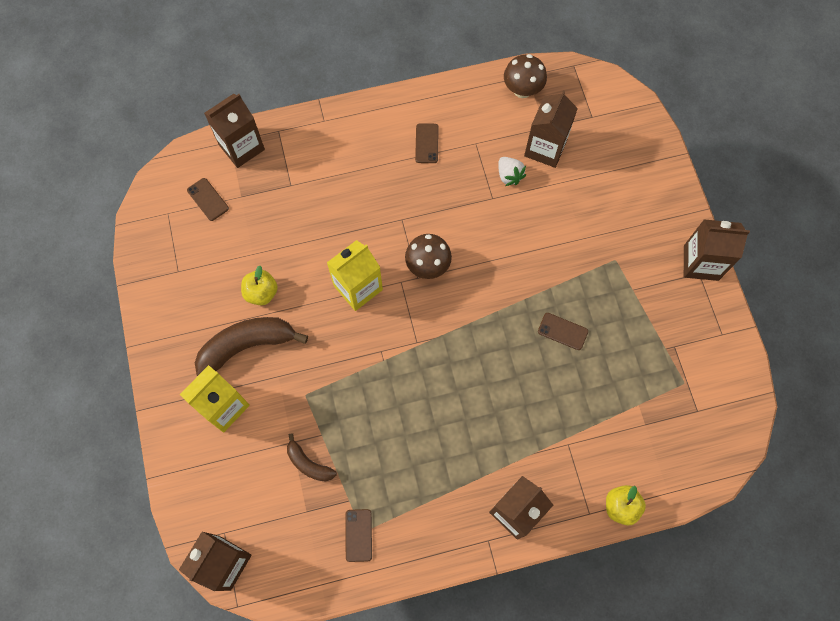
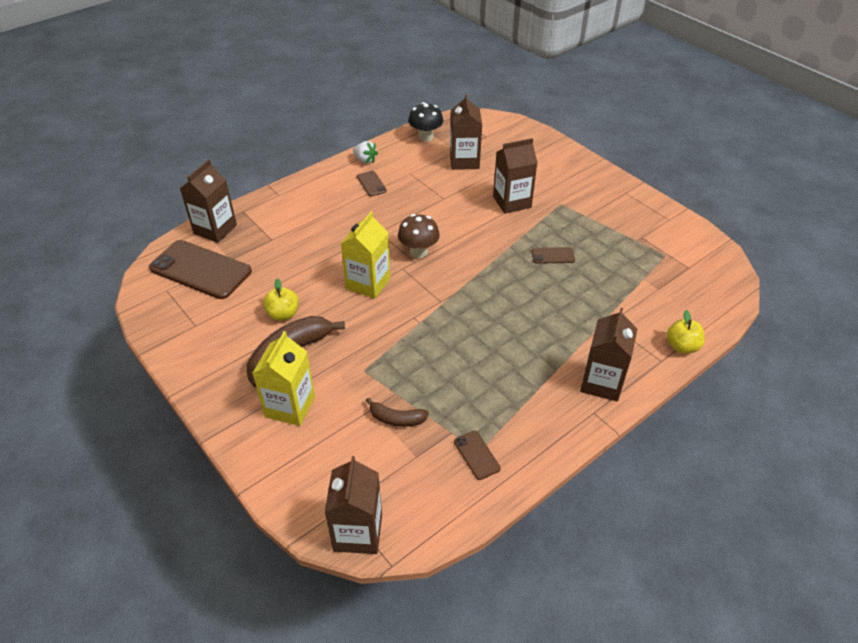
camera: 25 degrees left, 25 degrees down
(208, 199) = (200, 270): brown phone -> brown phone, size x2.26
(509, 175) = (447, 183): white strawberry -> white strawberry (365, 160)
(522, 90) = (425, 137): brown mushroom -> black mushroom
(701, 263) = (622, 186): brown carton -> brown carton (512, 202)

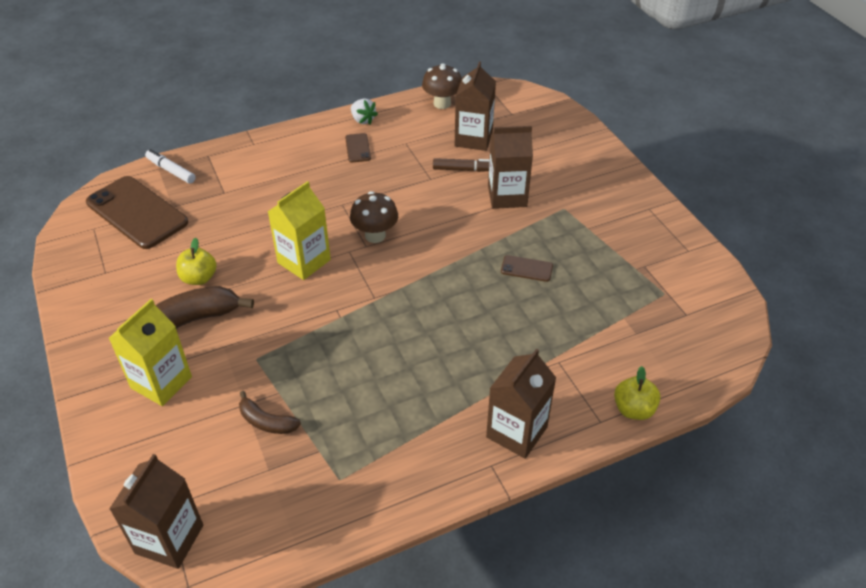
camera: 15 degrees right, 0 degrees up
(215, 229) = (171, 171): brown carton -> white marker
(425, 137) = (442, 103): black mushroom -> brown mushroom
(468, 186) = (465, 169): none -> brown marker
(476, 455) = (335, 483): brown phone -> none

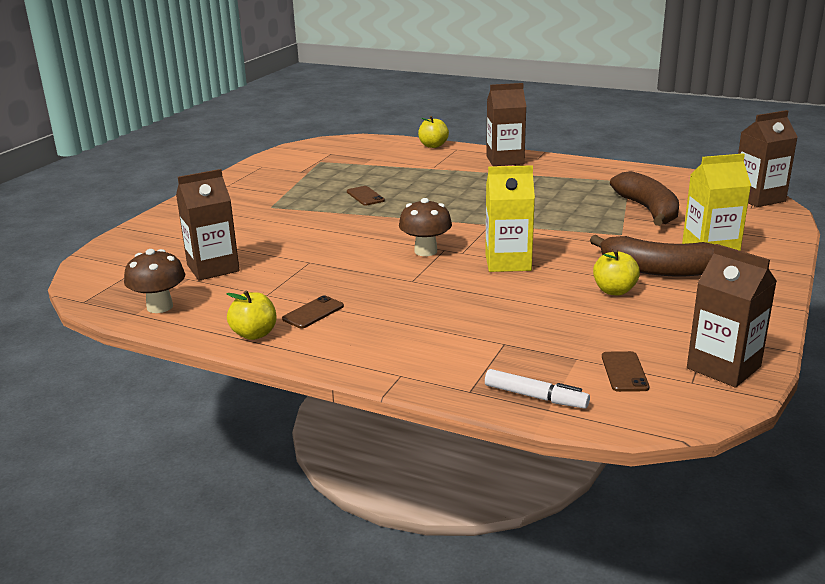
camera: 130 degrees left, 20 degrees down
(137, 212) = (624, 372): brown phone -> brown phone, size x0.44
(171, 171) = (535, 397): white marker -> white marker turned 60 degrees counterclockwise
(266, 422) = (648, 210): brown banana -> brown banana, size x1.87
(363, 120) = (254, 334): white strawberry -> yellow apple
(465, 169) = (272, 254): brown marker -> none
(507, 196) = (286, 227): brown carton -> brown carton (723, 367)

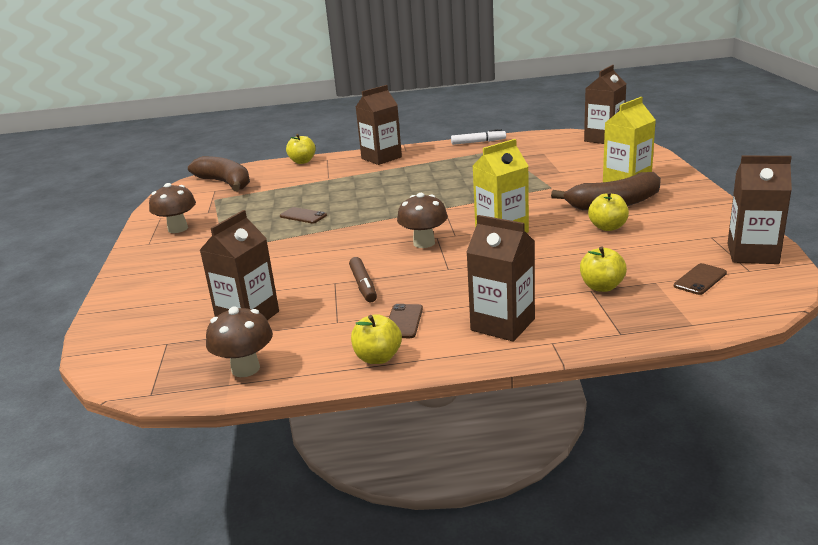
camera: 30 degrees left, 0 degrees up
(261, 179) = (178, 229): none -> brown mushroom
(326, 272) = (363, 285): none -> brown marker
(384, 344) = (502, 324): none -> brown carton
(518, 344) = (602, 287): none -> yellow apple
(535, 397) = (671, 319): white marker -> white marker (478, 142)
(624, 372) = (700, 279): brown phone -> brown phone turned 75 degrees clockwise
(648, 210) = (544, 166): brown banana -> brown banana (225, 183)

